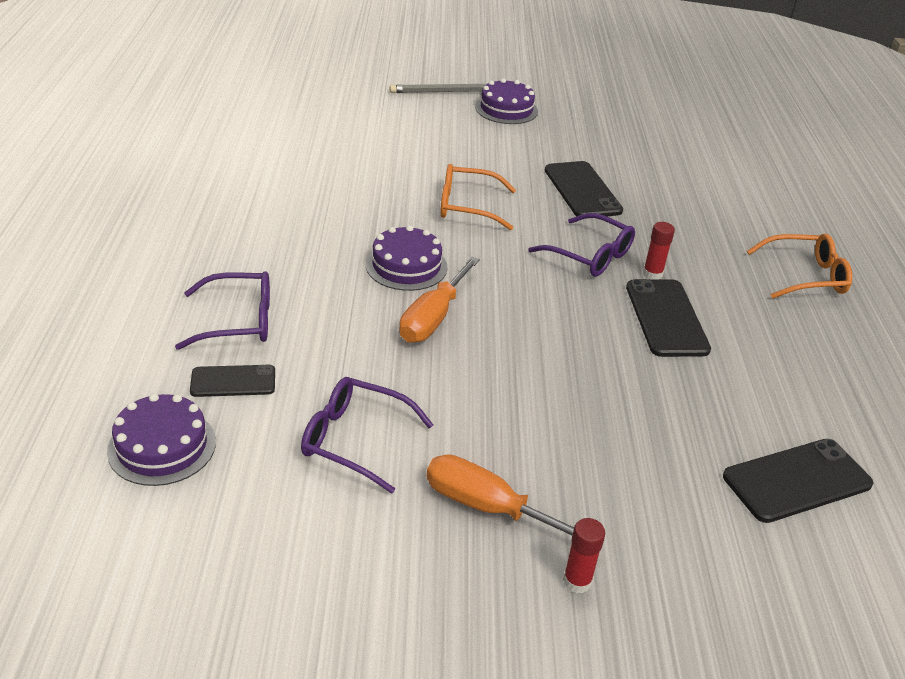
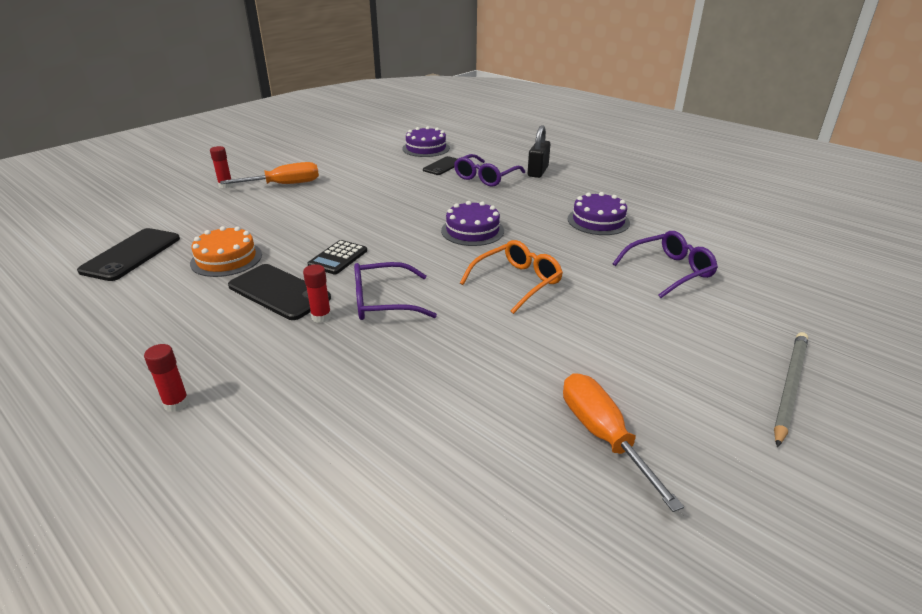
camera: 135 degrees right, 5 degrees down
(168, 287) = (538, 171): none -> black padlock
(355, 440) = (366, 175): purple glasses -> purple glasses (669, 271)
(433, 317) = (413, 219): orange screwdriver -> orange screwdriver (603, 436)
(506, 109) = (709, 409): purple cake -> purple cake (598, 221)
(574, 320) = (338, 258): none -> black calculator
(582, 190) = (473, 356): black phone -> none
(687, 395) = (226, 259): none -> orange cake
(805, 276) = (176, 403): orange glasses -> red glue stick

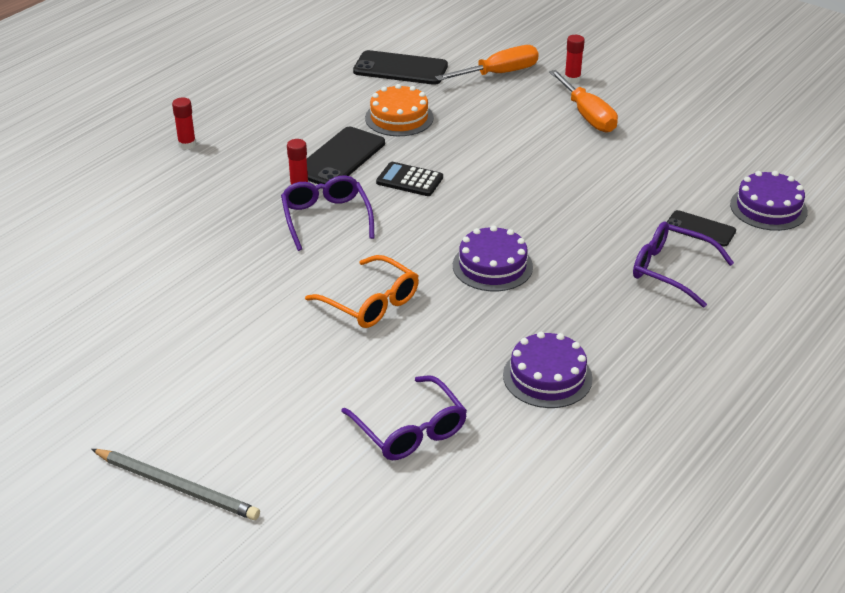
camera: 85 degrees right, 5 degrees up
(538, 171) = (716, 322): black padlock -> none
(603, 436) = (126, 351): orange screwdriver -> orange screwdriver (499, 74)

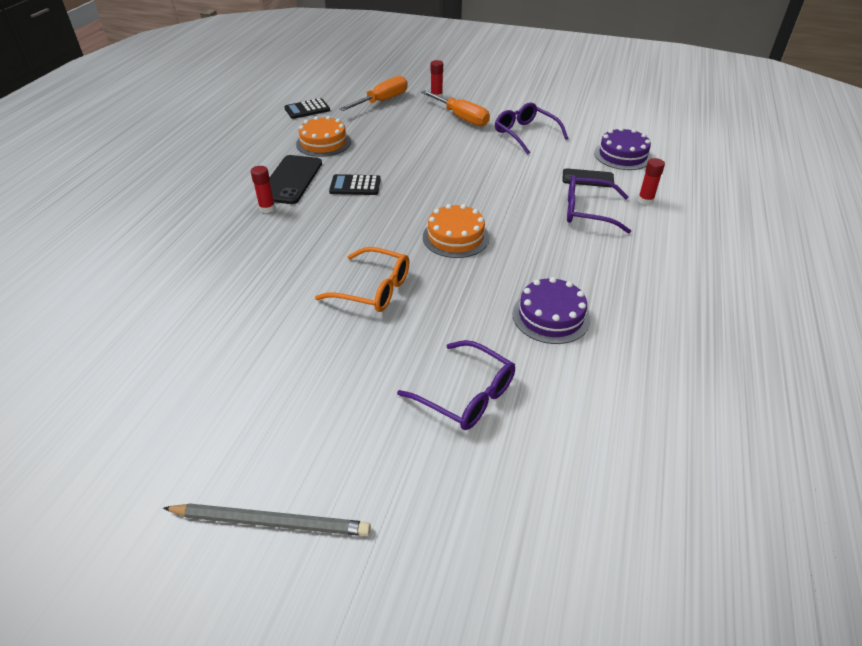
camera: 20 degrees left, 5 degrees up
(187, 144) = (154, 193): red glue stick -> red glue stick (645, 200)
(326, 218) = (301, 228): purple glasses -> purple glasses (525, 134)
(400, 69) = (307, 109): black phone -> black calculator
(492, 266) = (455, 237): purple cake -> orange cake

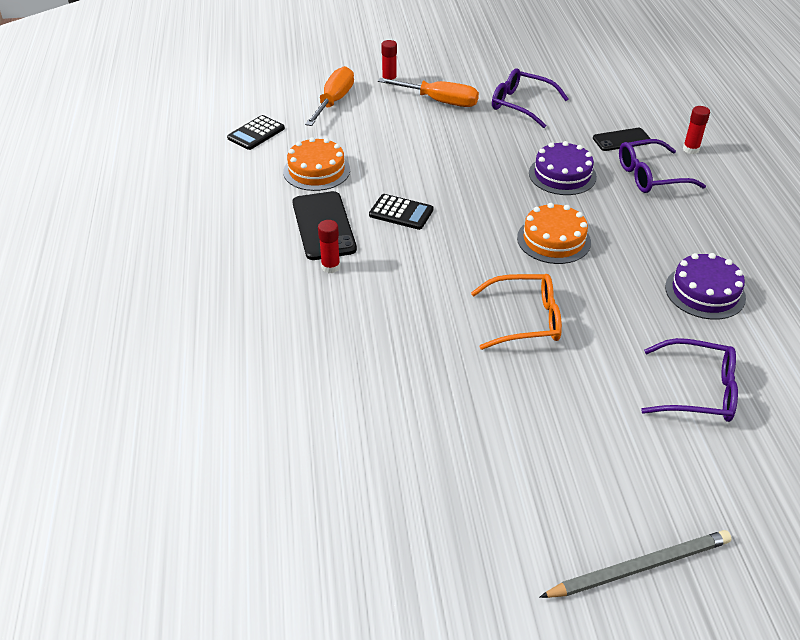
camera: 25 degrees left, 0 degrees up
(355, 186) = (401, 213): black calculator -> black calculator turned 135 degrees counterclockwise
(622, 155) = (632, 105): purple cake -> purple cake (562, 175)

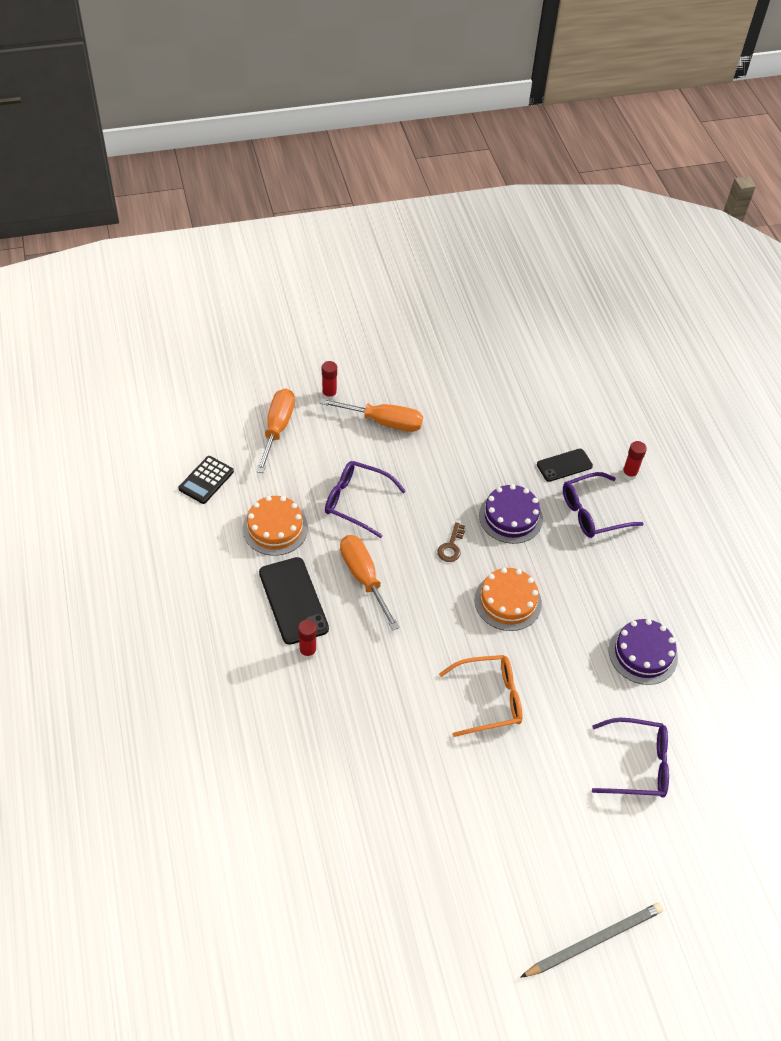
camera: 10 degrees left, 10 degrees up
(401, 213) = (364, 578): black calculator -> orange screwdriver
(497, 193) = (451, 546): none -> brown key
(521, 105) = (465, 421): purple glasses -> purple glasses (357, 501)

